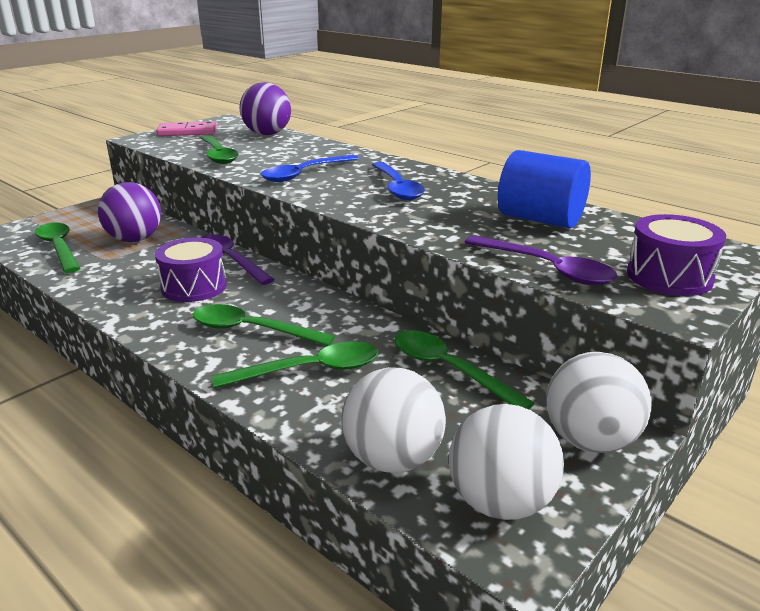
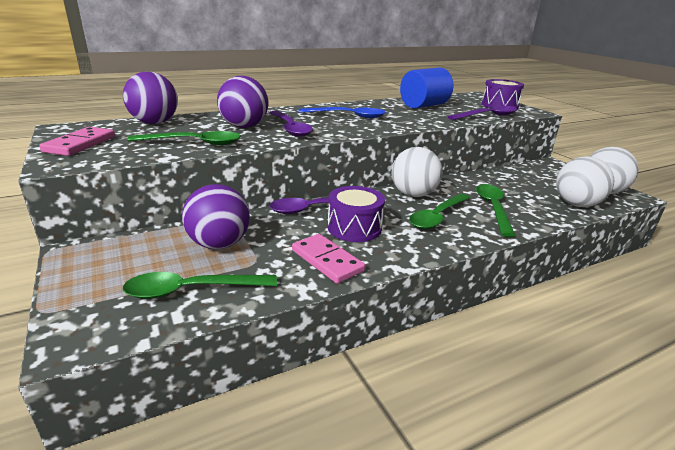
camera: 70 degrees left, 0 degrees up
(117, 285) = (327, 260): none -> pink domino
(290, 159) = (244, 126): none -> purple ball
(304, 174) = (290, 128): blue spoon -> purple spoon
(448, 369) = (497, 179): green spoon -> none
(590, 441) = (556, 169): white ball -> white ball (413, 194)

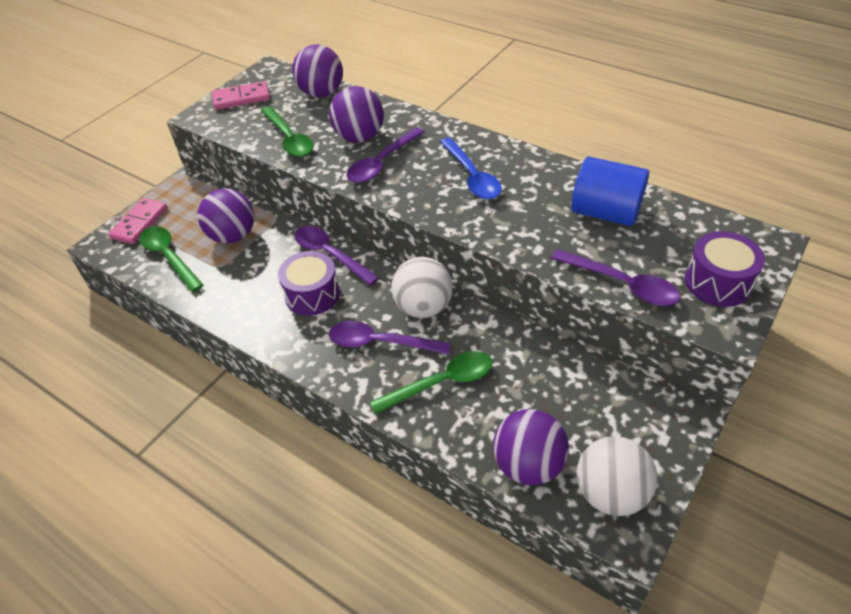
camera: 65 degrees right, 20 degrees up
(327, 260) = (245, 302): pink domino -> pink domino (140, 223)
(437, 217) = (380, 342): green spoon -> purple spoon
(576, 204) = (528, 465): white ball -> purple ball

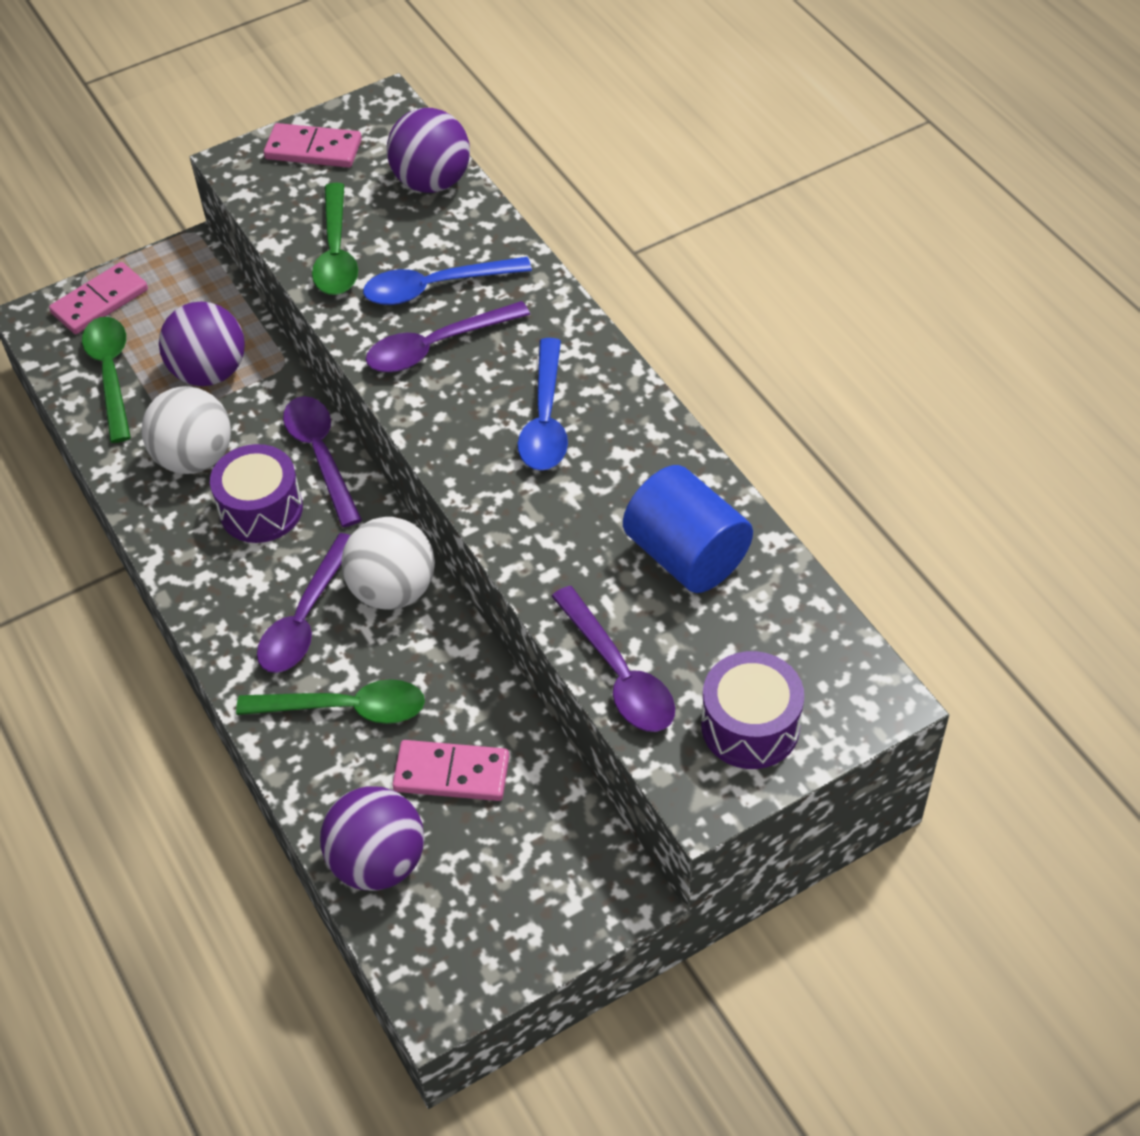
camera: 25 degrees right, 5 degrees up
(359, 137) = (435, 287): purple ball -> blue spoon
(380, 342) = (305, 618): purple spoon -> purple spoon turned 105 degrees counterclockwise
(533, 393) = (451, 773): none -> pink domino
(610, 493) = (451, 941): white ball -> white ball (195, 458)

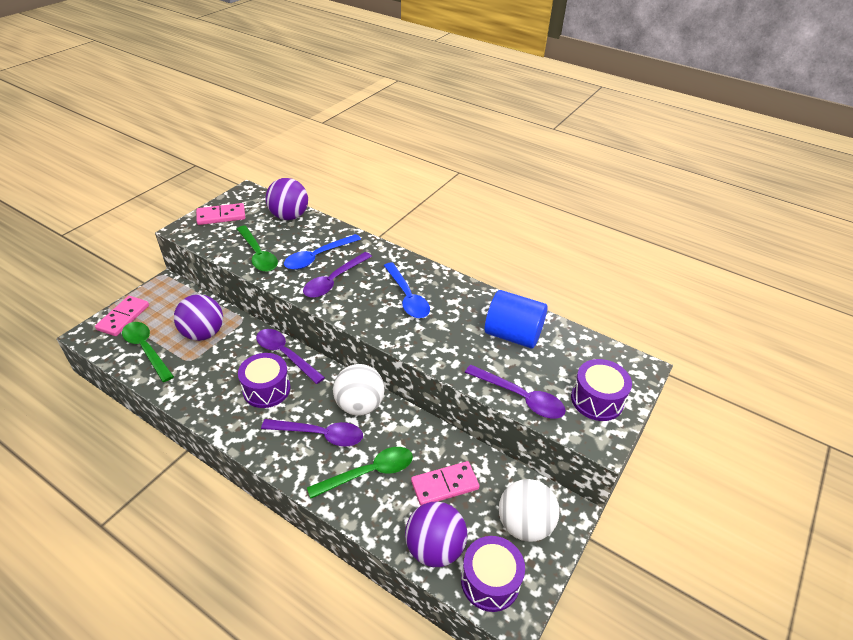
camera: 30 degrees left, 10 degrees down
(195, 458) = (216, 376): white ball -> white ball (524, 524)
(305, 618) = (320, 435): purple spoon -> purple spoon turned 75 degrees counterclockwise
(431, 942) = (490, 581): none -> purple drum

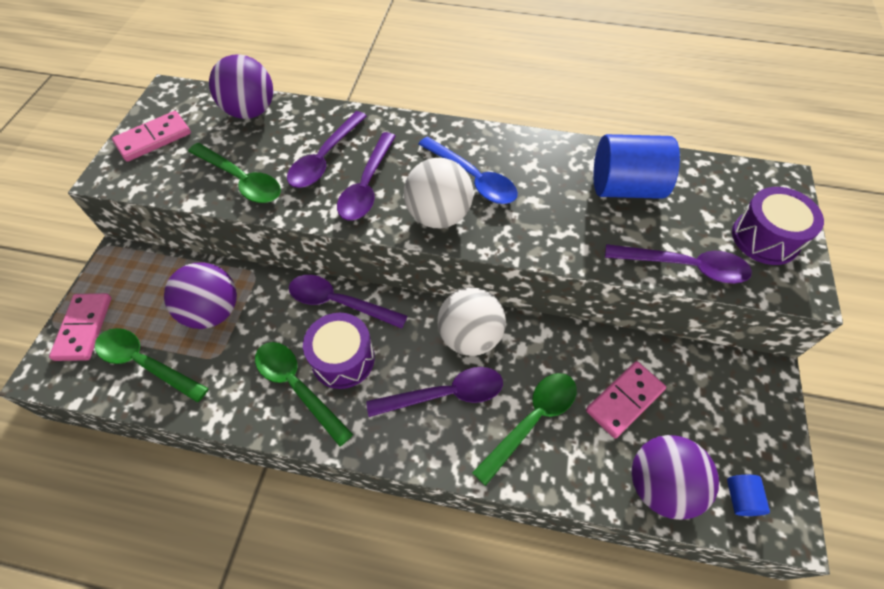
camera: 20 degrees left, 15 degrees up
(228, 395) = (297, 386): none -> green spoon
(317, 257) = (324, 159): blue spoon -> purple spoon
(490, 581) = (740, 498): purple drum -> blue cylinder
(524, 524) = (734, 412): white ball -> white ball (438, 215)

